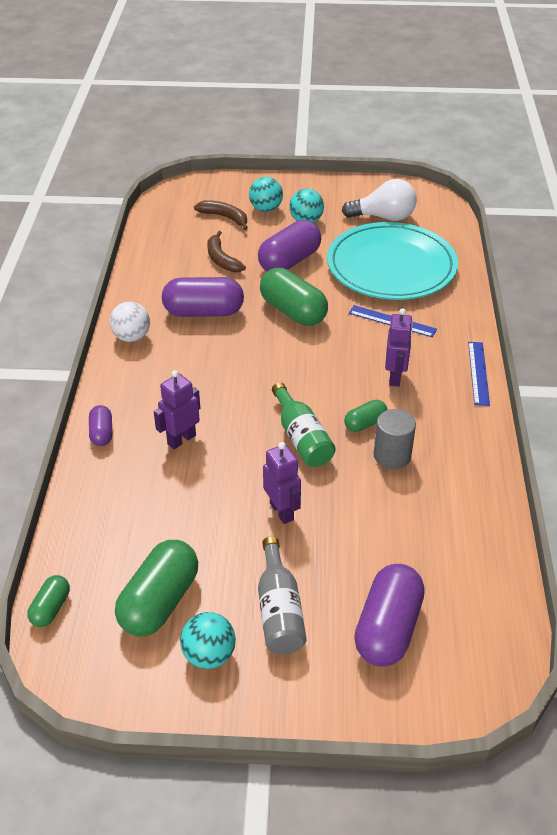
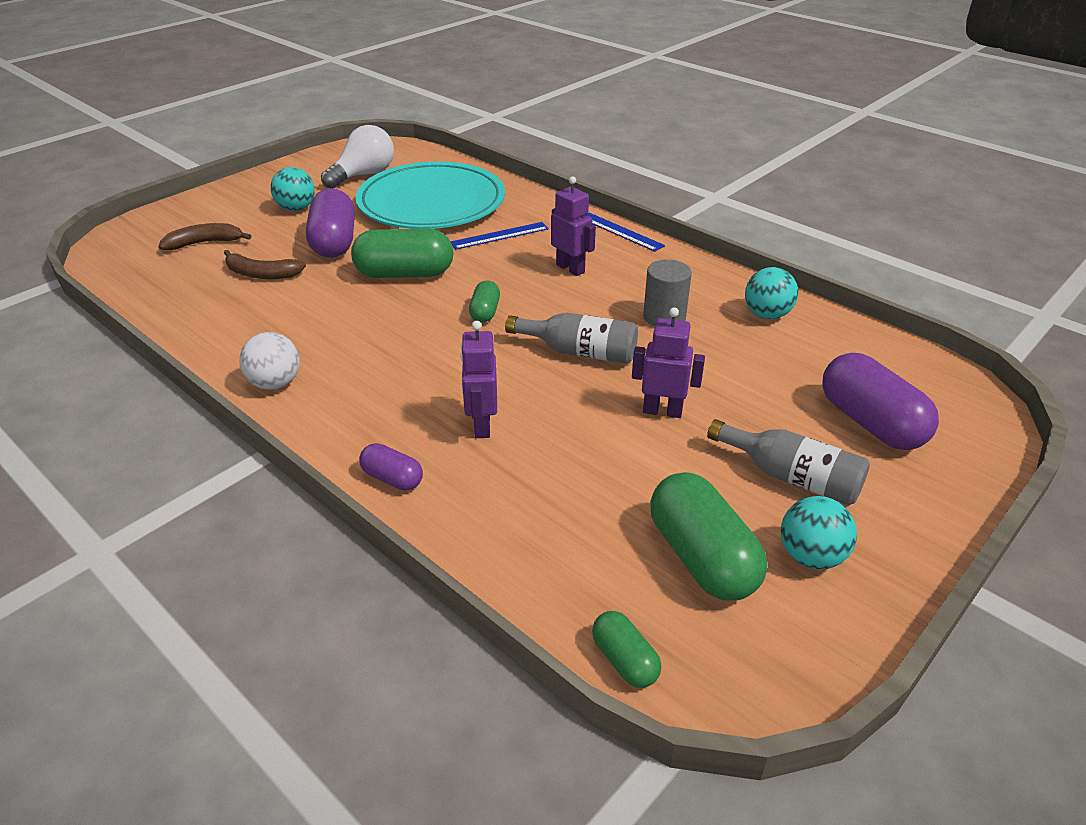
camera: 50 degrees left, 5 degrees down
(203, 312) = (318, 321): purple capsule -> none
(266, 209) = (238, 218): turquoise ball -> turquoise ball (767, 315)
(302, 438) = (580, 352): green bottle -> grey bottle
(365, 423) = (606, 310): green capsule -> green capsule (485, 312)

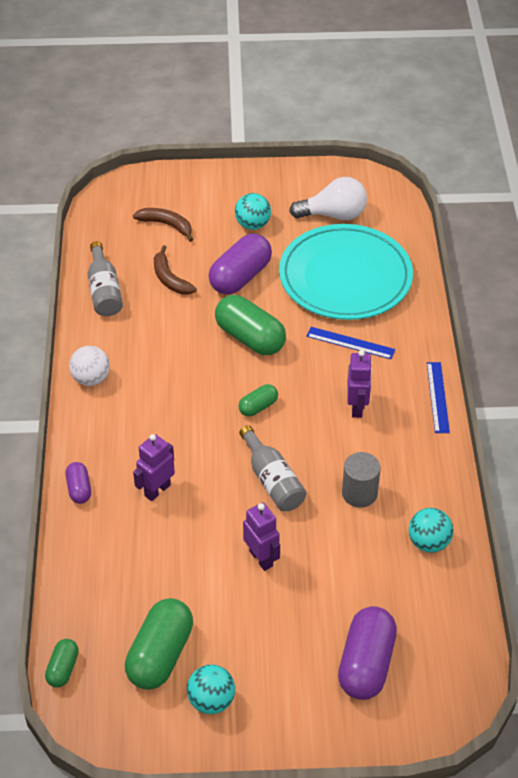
camera: 45 degrees right, 10 degrees up
(791, 477) = (269, 655): grey bottle -> grey bottle (104, 291)

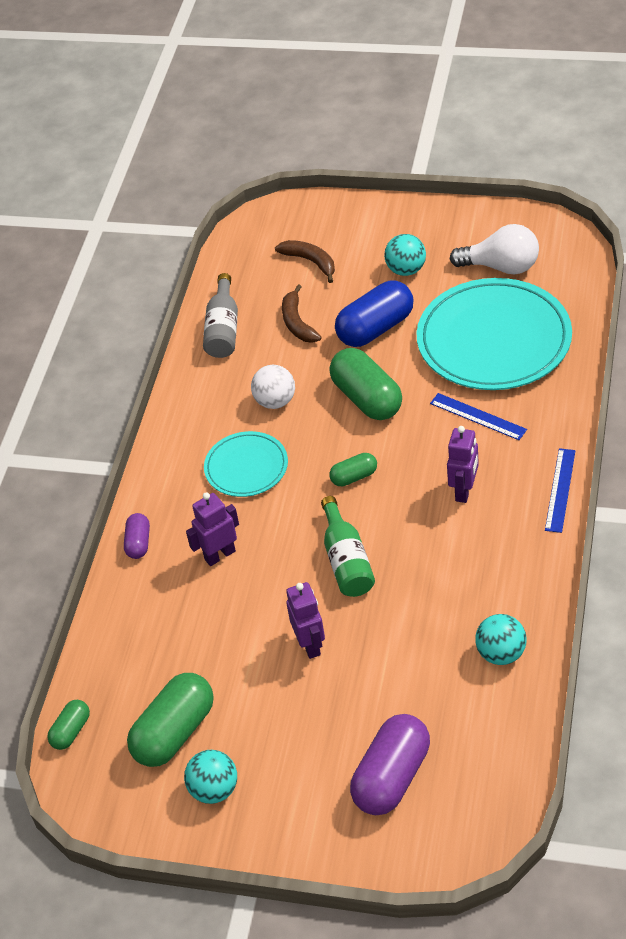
camera: 20 degrees right, 0 degrees up
(91, 379) = (183, 425): white ball -> white ball (275, 401)
(159, 409) = (246, 467): none -> turquoise plate
(240, 277) = (375, 328): purple capsule -> blue capsule
(272, 480) = (346, 560): grey bottle -> green bottle
(359, 493) = (439, 588): grey cylinder -> none

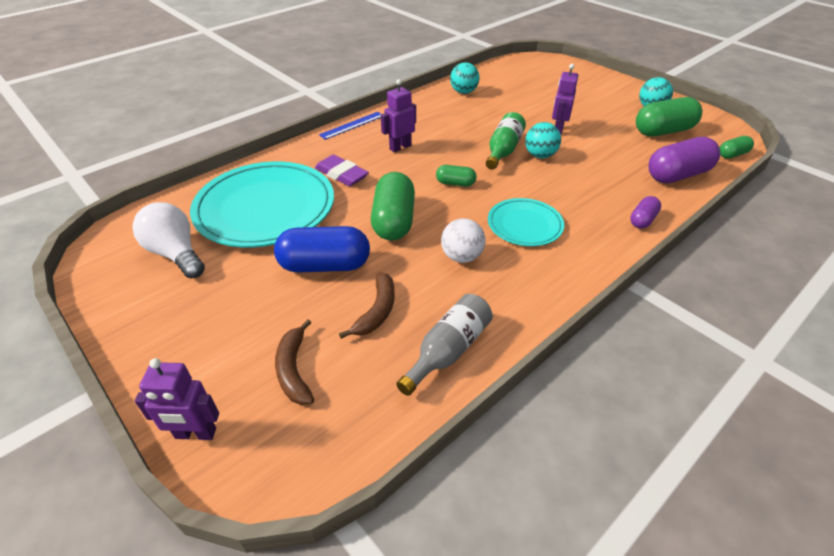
camera: 150 degrees left, 5 degrees down
(219, 555) = (584, 187): purple robot -> purple robot (195, 434)
(391, 777) = (556, 82): purple capsule -> purple capsule (677, 175)
(406, 270) = (235, 300): turquoise ball -> turquoise ball (540, 155)
(478, 416) = (341, 174): blue ruler -> purple eraser

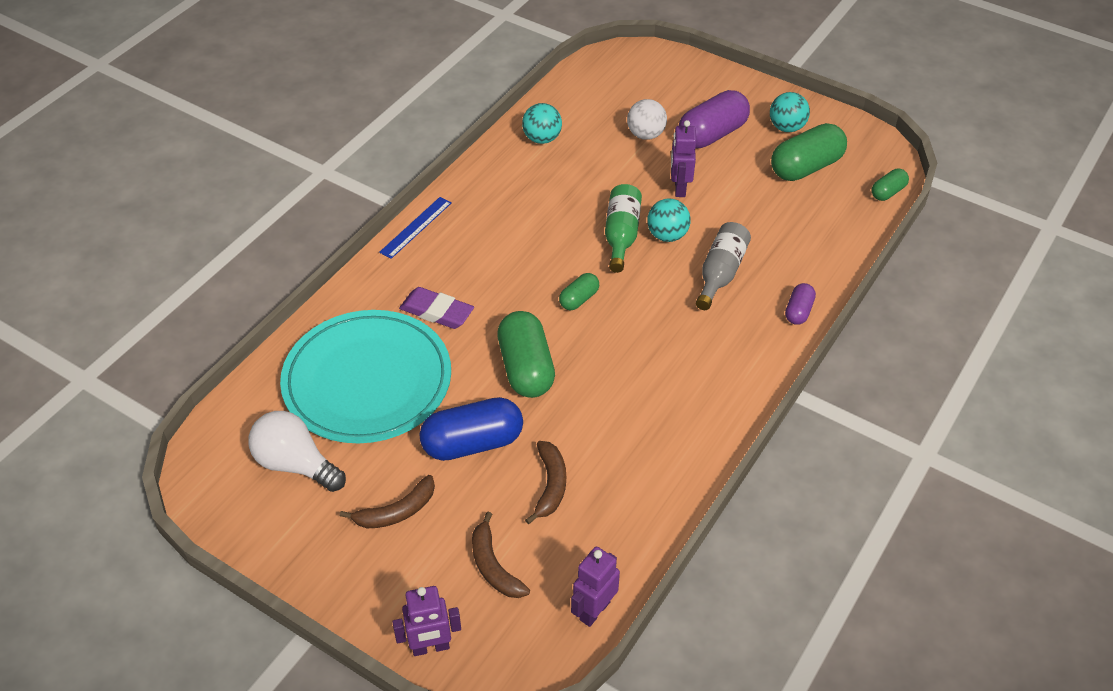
camera: 15 degrees left, 5 degrees up
(234, 305) = (397, 511): none -> brown banana
(400, 147) = (492, 254): purple robot -> purple robot (594, 610)
(448, 350) = (636, 512): grey bottle -> grey bottle (720, 273)
(455, 183) = (579, 299): green capsule -> green capsule turned 45 degrees counterclockwise
(461, 256) = (616, 400): white ball -> white ball (645, 134)
(524, 225) = (673, 344): turquoise plate -> none
(677, 175) = (829, 237): purple capsule -> purple capsule (712, 134)

